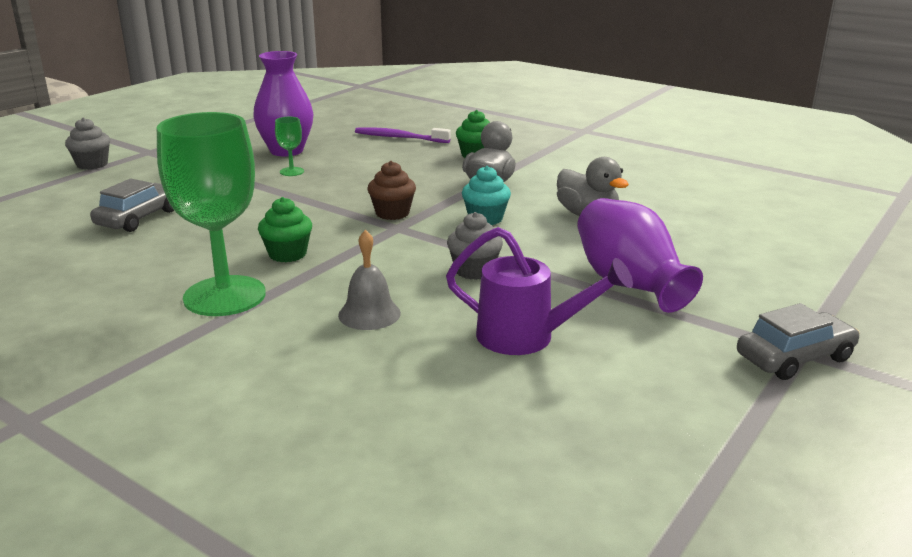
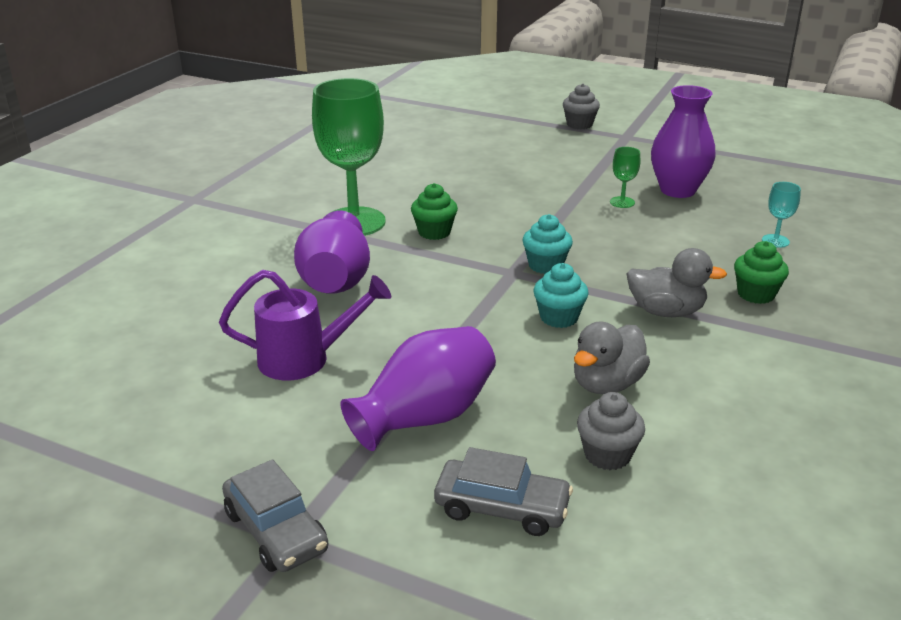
camera: 80 degrees right, 5 degrees up
(138, 218) = (480, 164): grey car -> grey car (502, 508)
(369, 314) = (335, 282): grey bell -> purple vase
(392, 213) = (546, 265): brown cupcake -> turquoise cupcake
(399, 138) = (775, 241): purple toothbrush -> turquoise goblet
(474, 271) = (429, 322): grey cupcake -> grey cupcake (607, 455)
(526, 337) = (304, 359): purple watering can -> purple watering can turned 105 degrees counterclockwise

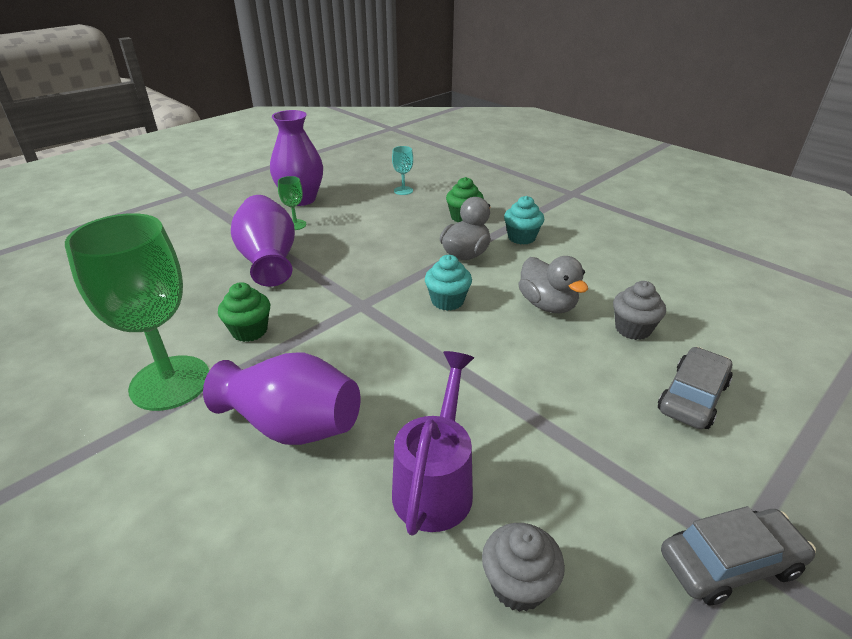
camera: 70 degrees left, 5 degrees up
(425, 417) = (566, 412): purple vase -> purple vase (269, 261)
(546, 265) = (363, 285): turquoise cupcake -> turquoise cupcake (521, 237)
(579, 124) = (137, 203): grey cupcake -> grey cupcake (518, 584)

